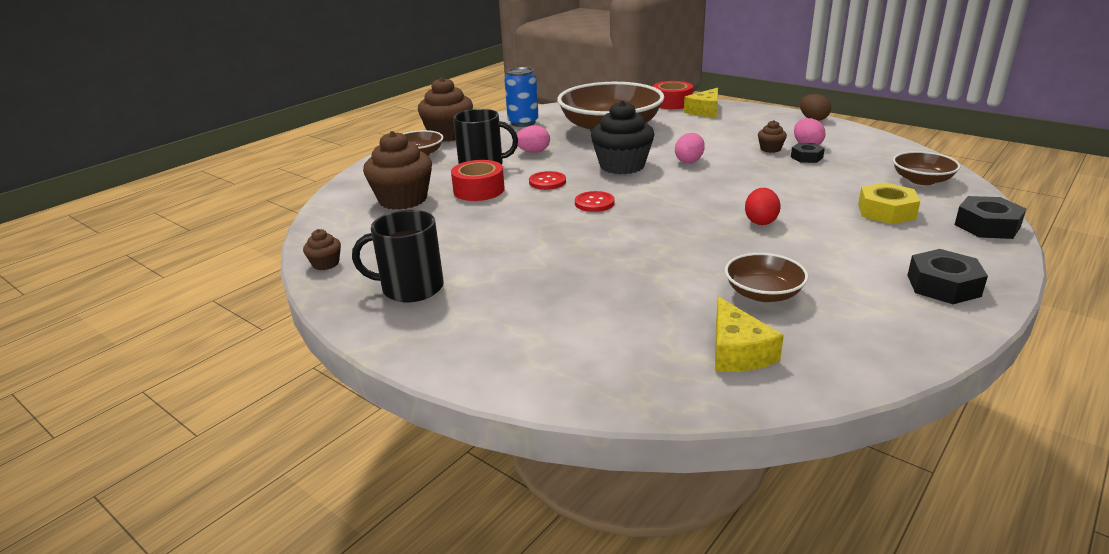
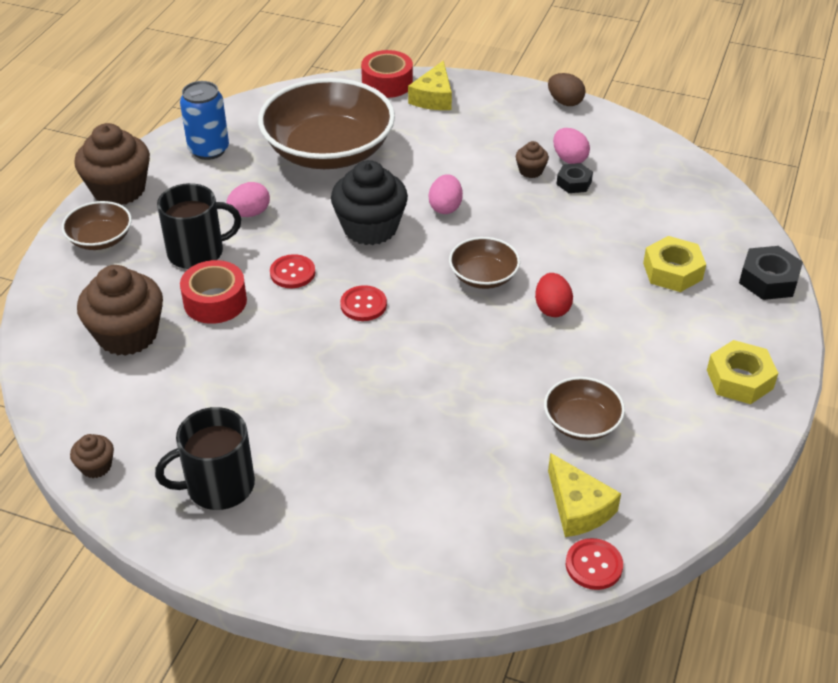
camera: 20 degrees left, 15 degrees up
(738, 398) = (594, 565): none -> red button
(922, 180) = (699, 210): brown bowl -> brown bowl (483, 276)
(943, 285) = (739, 379): black nut -> yellow nut

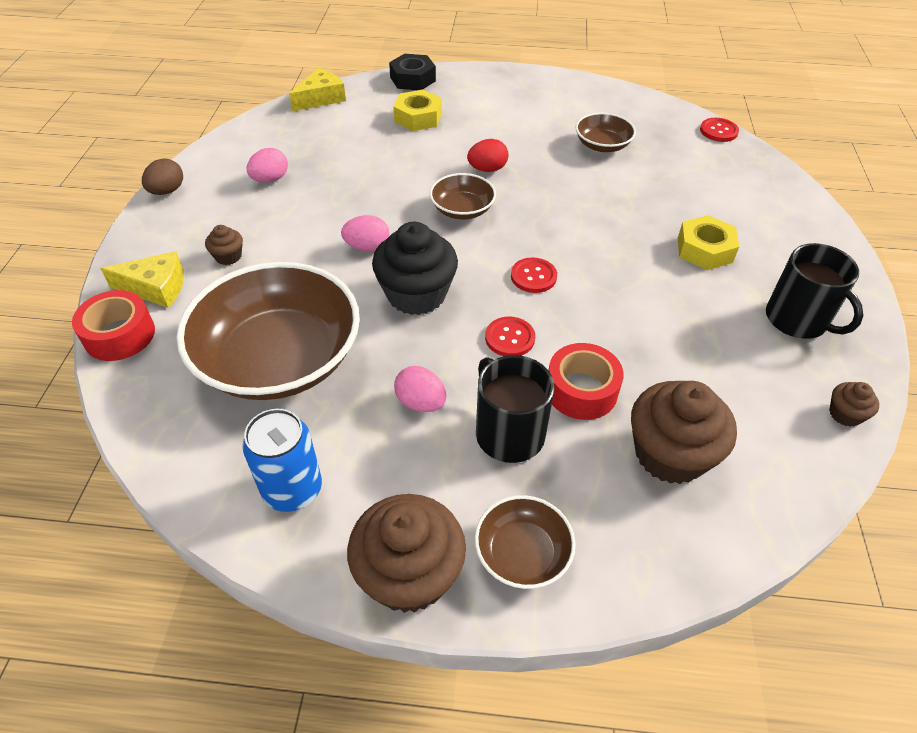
camera: 105 degrees left, 5 degrees up
(530, 171) = (294, 200): brown cupcake -> brown cupcake (228, 256)
(574, 183) = (309, 173): black nut -> none
(578, 507) = (678, 140): yellow cheese -> yellow cheese (321, 98)
(739, 379) = (522, 87): yellow nut -> yellow nut (704, 250)

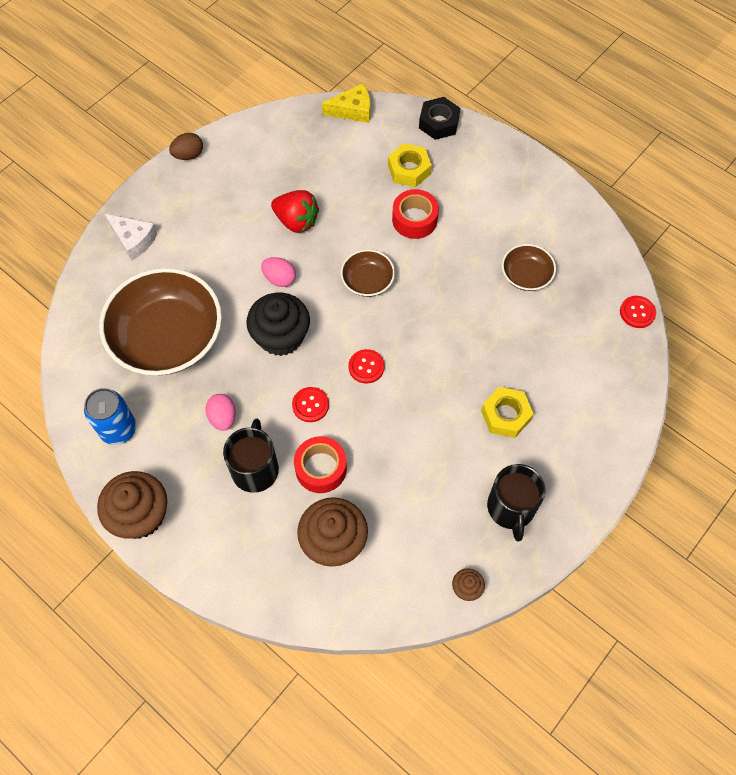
camera: 35 degrees right, 15 degrees up
(119, 335) = (94, 266): red tape -> red tape (414, 219)
(156, 288) = (133, 240): yellow cheese -> white cheese
(228, 256) = (190, 237): brown cupcake -> none
(270, 179) = (260, 179): pink egg -> none
(341, 195) = (296, 221): none -> red strawberry
(487, 169) = (417, 252): red egg -> none
(522, 553) = (203, 542): brown bowl -> none

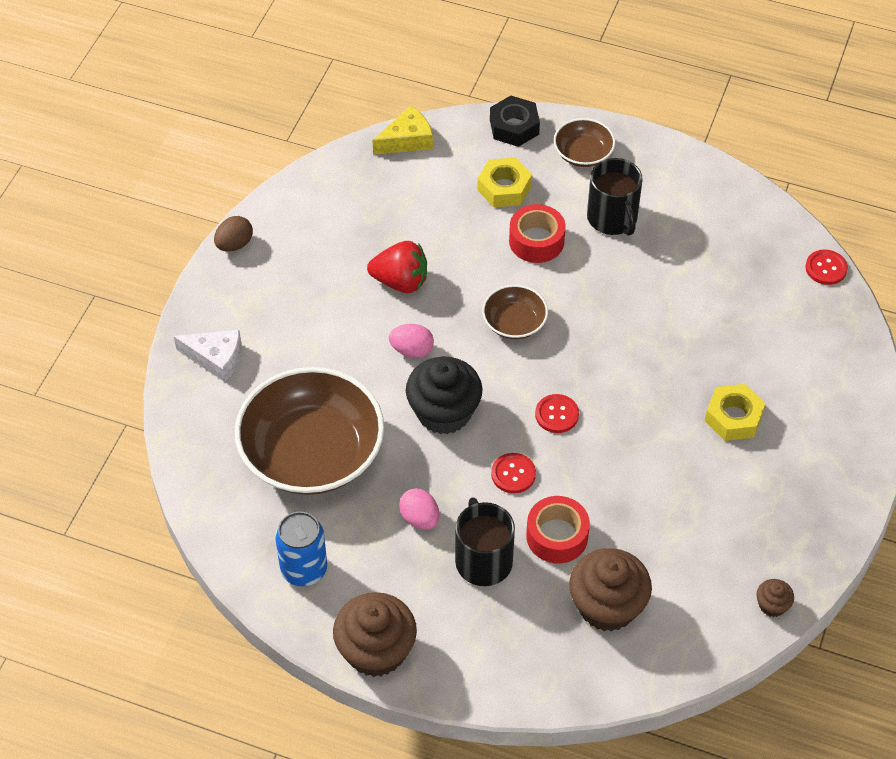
camera: 20 degrees left, 10 degrees down
(511, 508) = (782, 510): black mug -> black mug (612, 218)
(526, 275) = (688, 265): brown bowl -> brown bowl (583, 153)

